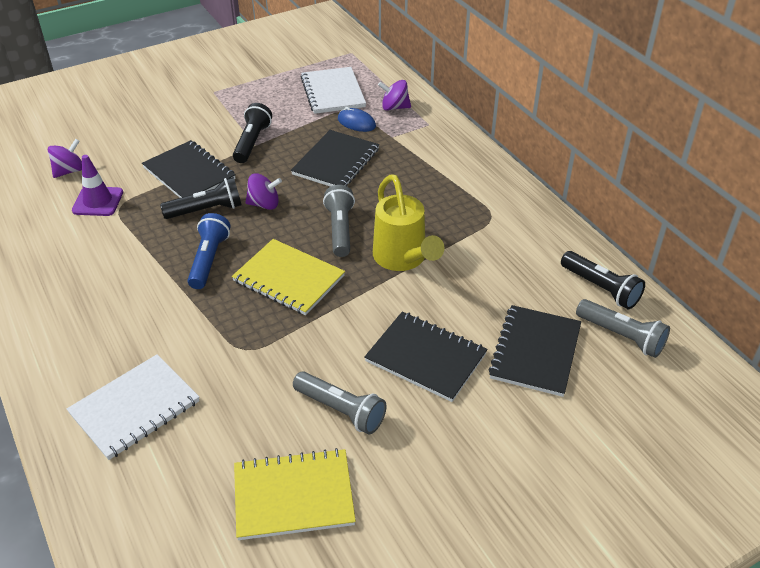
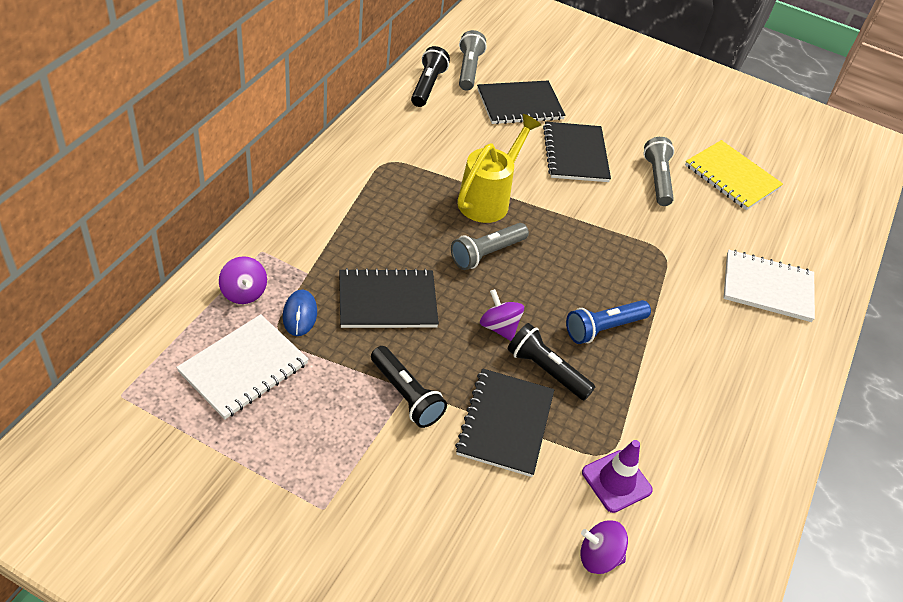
camera: 130 degrees left, 5 degrees up
(252, 142) = (406, 395): black flashlight -> black flashlight turned 105 degrees counterclockwise
(289, 278) = (574, 261): yellow notebook -> none

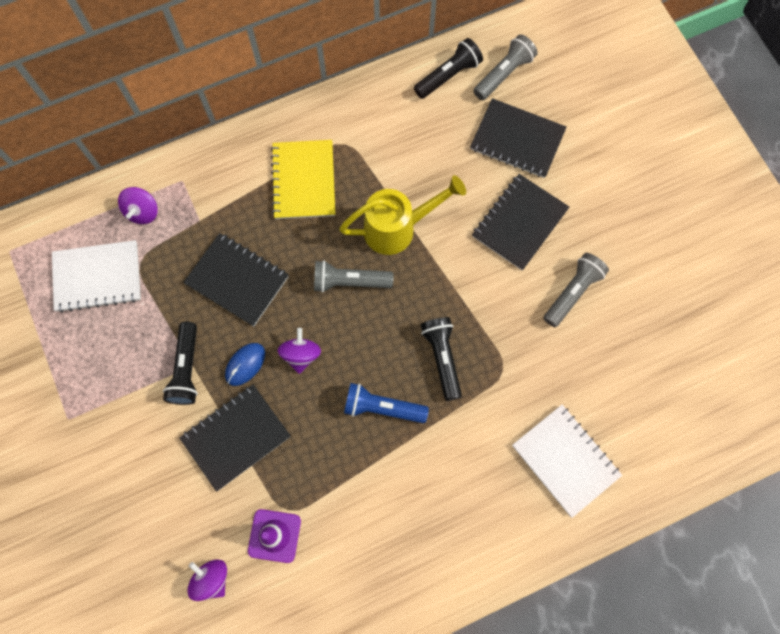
camera: 45 degrees right, 25 degrees up
(300, 314) = (166, 254): blue mouse -> blue mouse (245, 364)
(546, 370) = (304, 414): black flashlight -> black flashlight (442, 358)
(732, 177) = (652, 330): yellow notebook -> yellow notebook (304, 181)

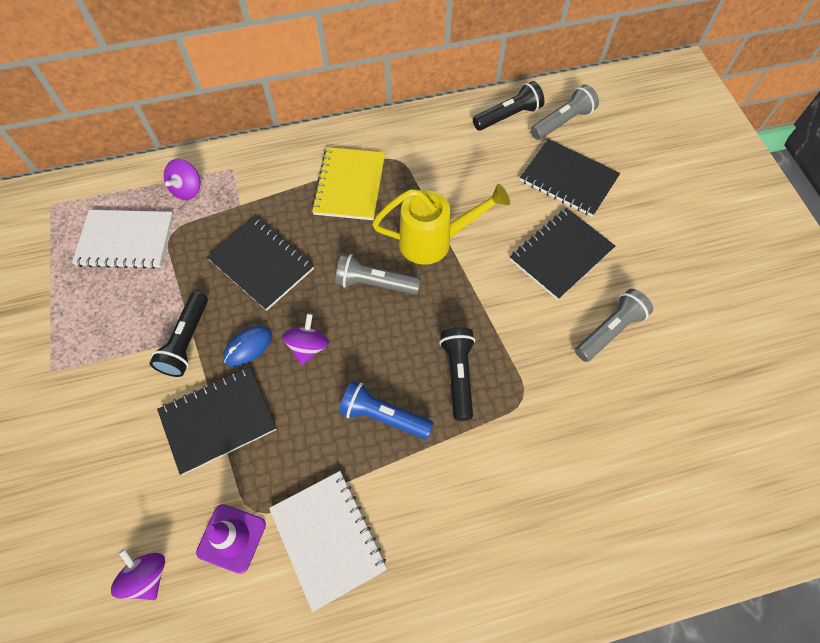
camera: 10 degrees right, 10 degrees down
(565, 460) = (582, 511): white notebook -> white notebook (328, 538)

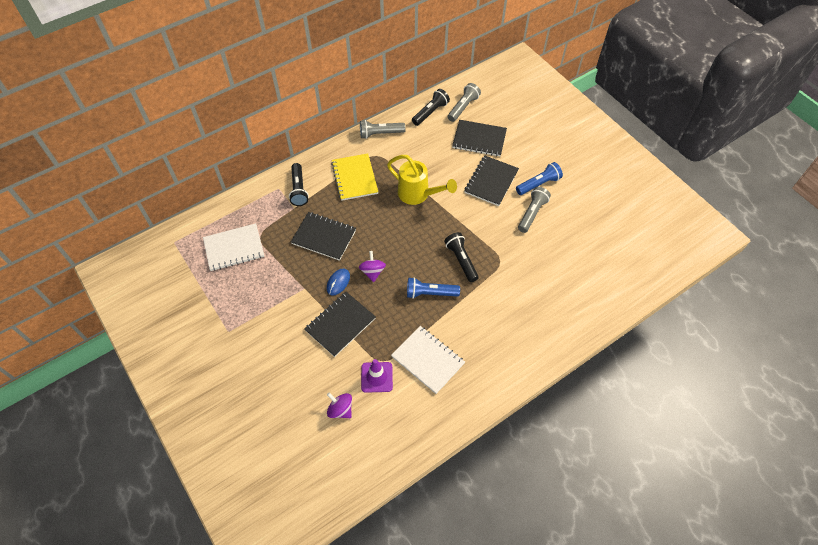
camera: 20 degrees left, 5 degrees down
(186, 341) = (301, 291): black flashlight -> black flashlight (298, 189)
(187, 189) = (257, 208): purple spinning top -> none
(375, 283) = (394, 227): grey flashlight -> grey flashlight (380, 134)
(435, 241) = (418, 195): yellow watering can -> yellow watering can turned 60 degrees clockwise
(640, 283) = (539, 184): none -> blue flashlight

